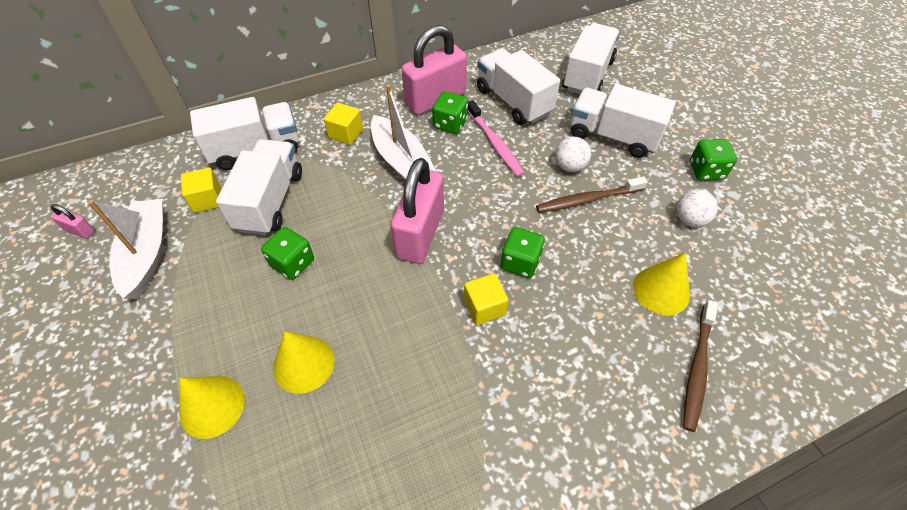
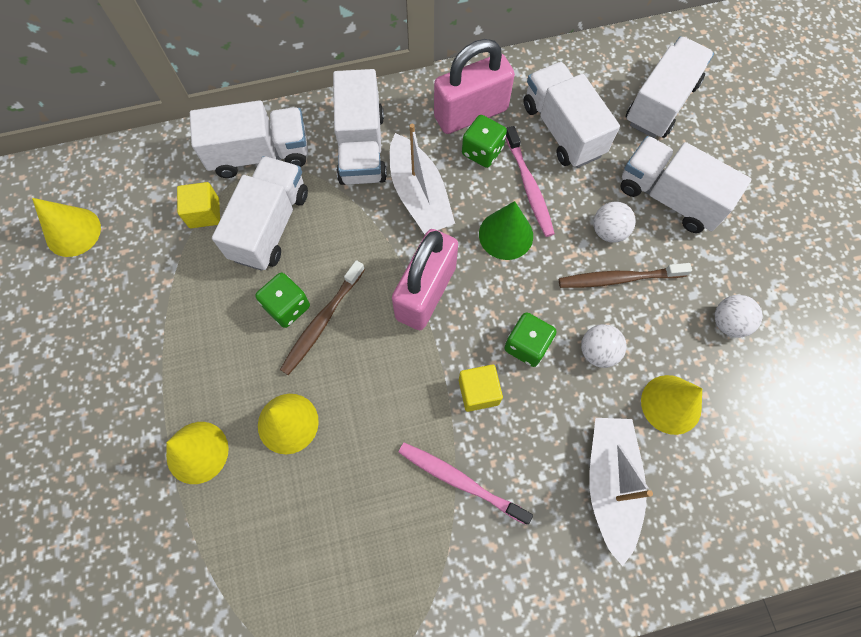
camera: 10 degrees right, 15 degrees up
(80, 231) = (73, 232): pink padlock -> yellow cone
(147, 253) = (140, 271): white boat -> white boat (610, 484)
(346, 134) = (361, 148): yellow cube -> white truck
(482, 388) = (460, 481): none -> pink toothbrush
(483, 180) = (506, 235): none -> green cone
(584, 258) = (598, 351): none -> white ball
(697, 368) = (684, 498): brown toothbrush -> brown toothbrush (322, 322)
(706, 171) = (766, 262): green dice -> none

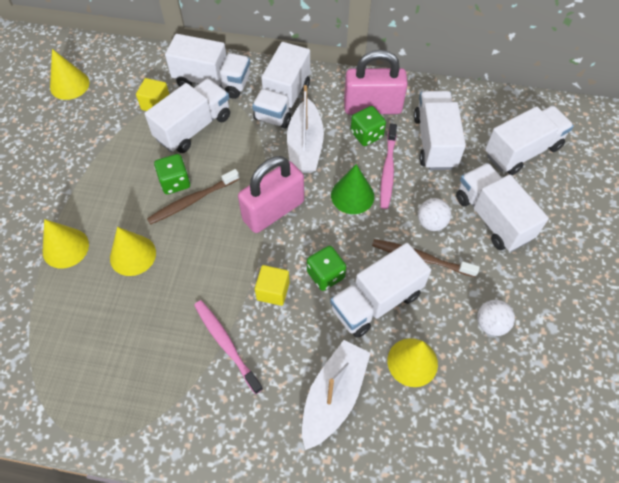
camera: 25 degrees right, 10 degrees down
(598, 351) = (376, 301): white ball -> white truck

